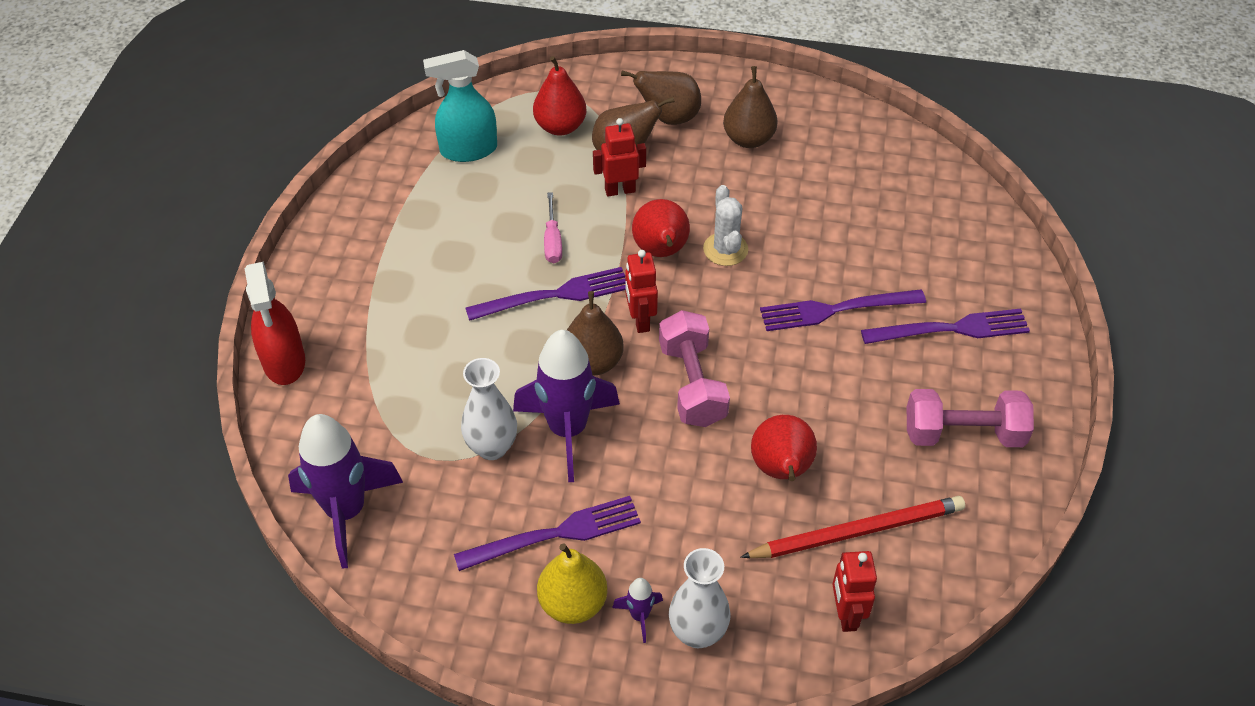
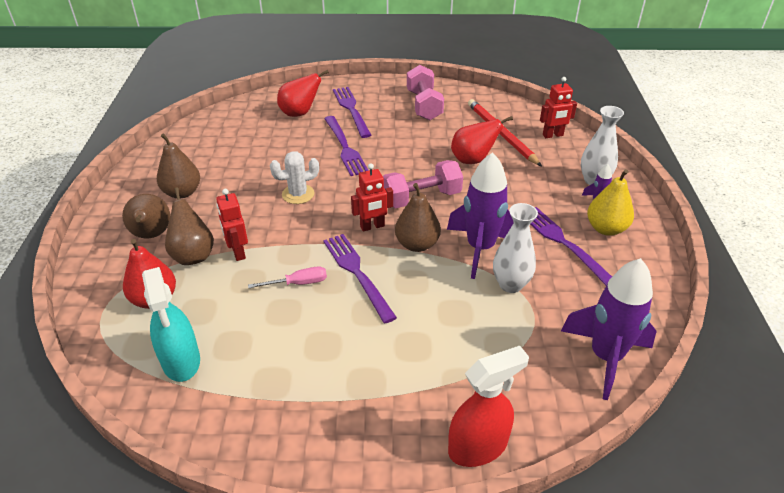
camera: 100 degrees left, 10 degrees down
(661, 251) = (303, 224): red pear -> red pear (300, 113)

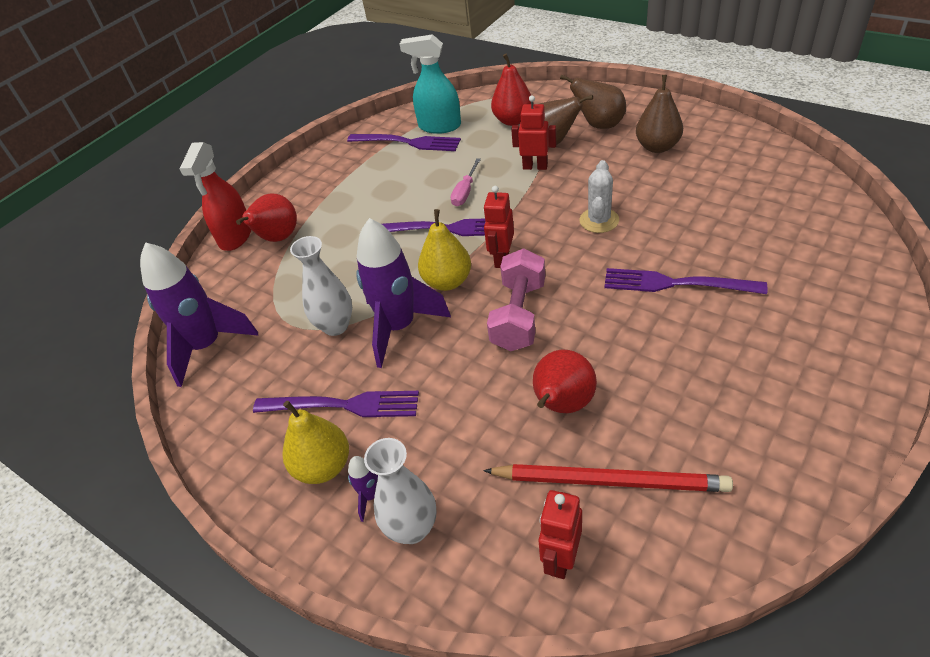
camera: 130 degrees right, 5 degrees up
(300, 113) = (798, 265): red pear -> red pear (278, 238)
(351, 109) = (786, 322): purple fork -> purple fork (408, 142)
(417, 244) = (447, 281): brown pear -> yellow pear
(424, 105) = (760, 419): pink dumbbell -> none

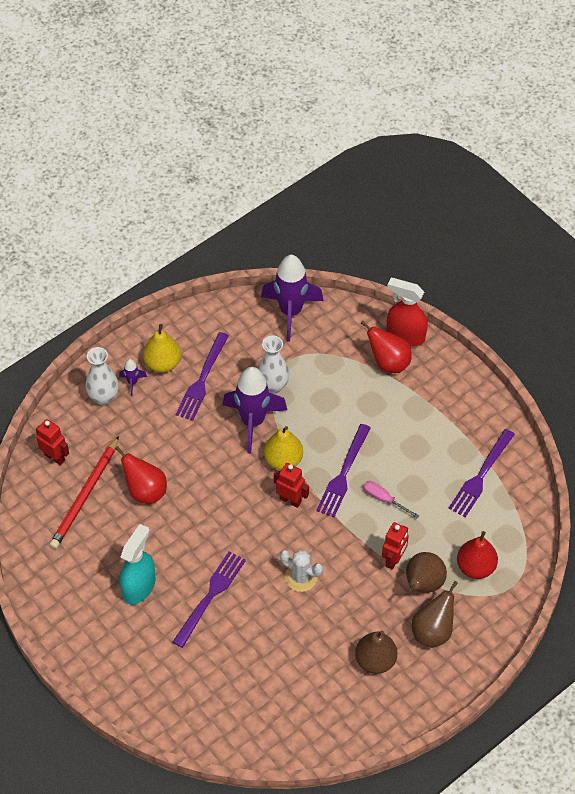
camera: 100 degrees right, 10 degrees up
(439, 126) = (496, 506): turquoise spray bottle -> turquoise spray bottle (139, 586)
(519, 315) = (229, 492): pink dumbbell -> none

